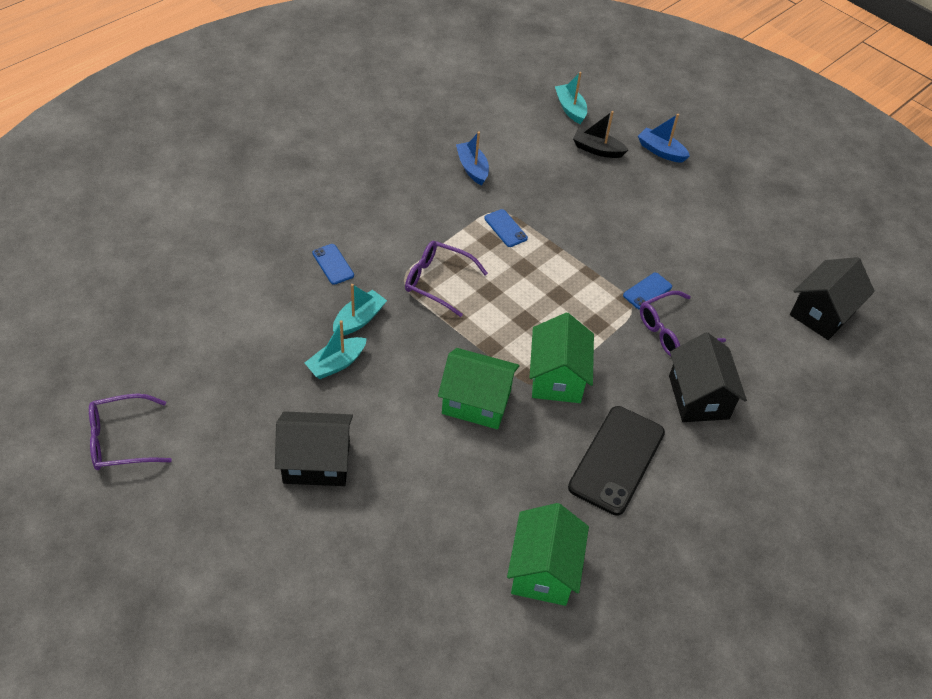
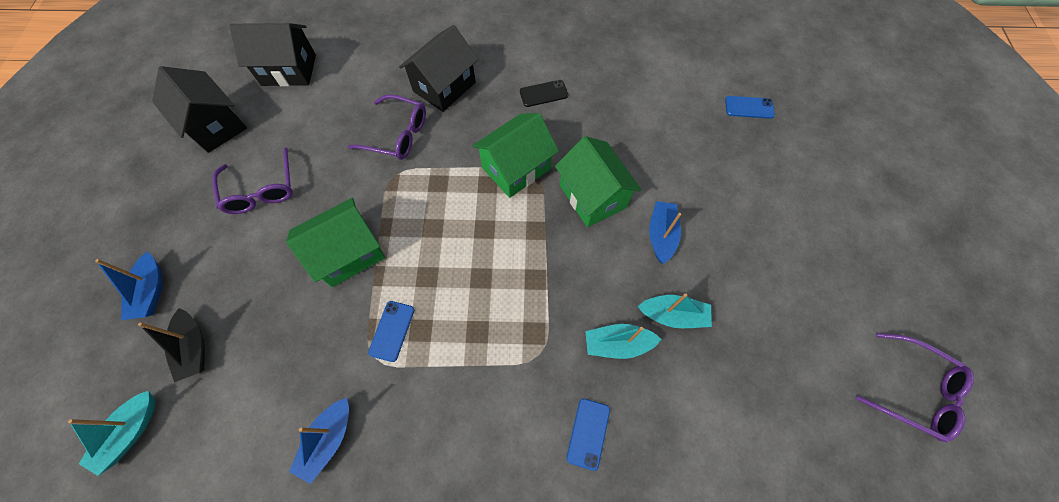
camera: 130 degrees left, 15 degrees up
(316, 462) = (752, 243): black house -> black house (215, 125)
(395, 413) = (661, 235): none -> blue boat
(438, 282) = (512, 324): purple glasses -> purple glasses (261, 189)
(543, 570) = (656, 76): green house -> green house (349, 253)
(617, 460) = (543, 93): black phone -> black phone, size x0.48
(647, 291) = (368, 176): blue phone -> blue phone (749, 107)

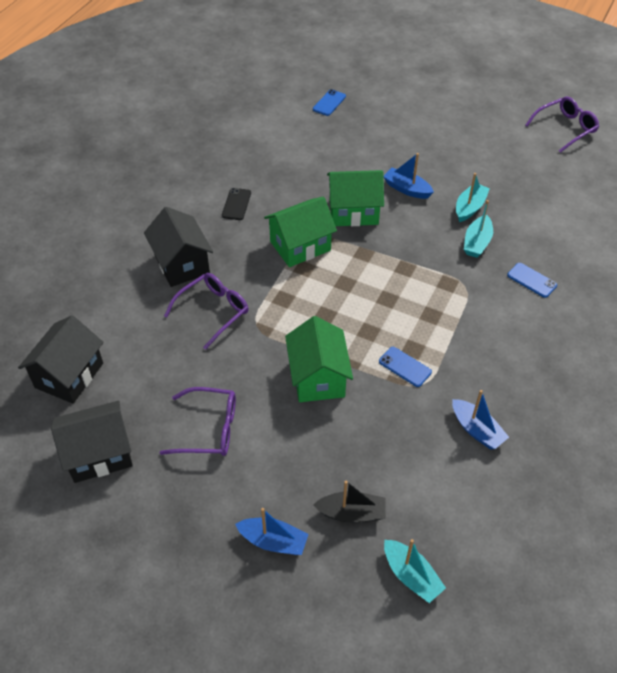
camera: 65 degrees left, 15 degrees down
(516, 168) = (300, 246): green house -> green house turned 75 degrees clockwise

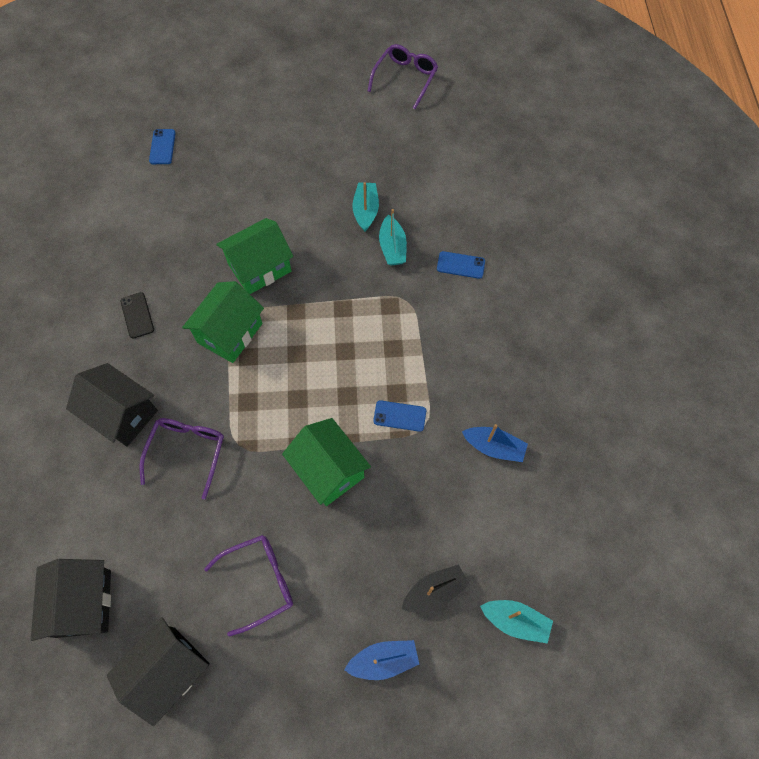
camera: 30 degrees left, 15 degrees up
(407, 189) = (296, 217): blue boat -> none

